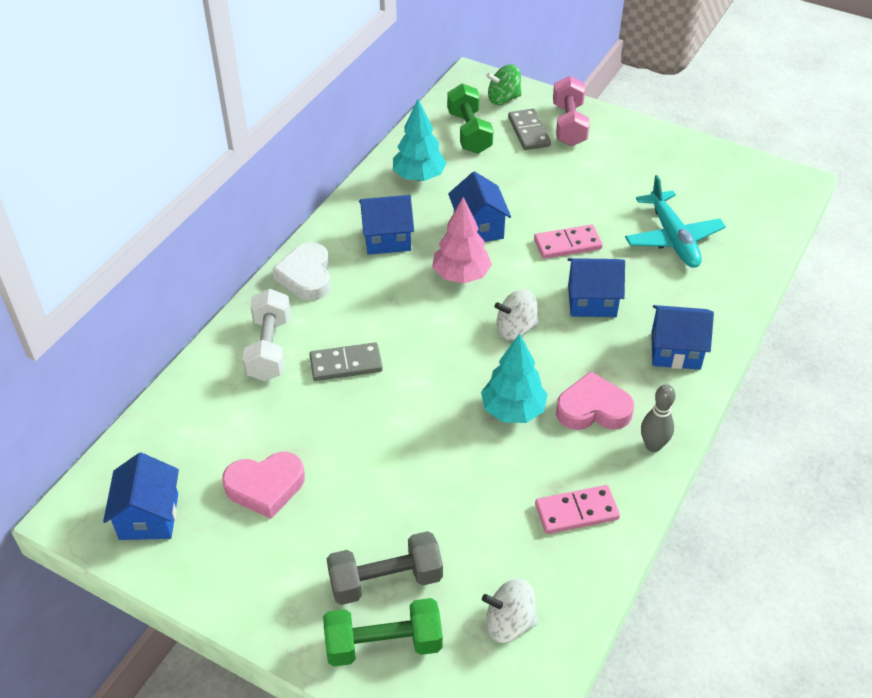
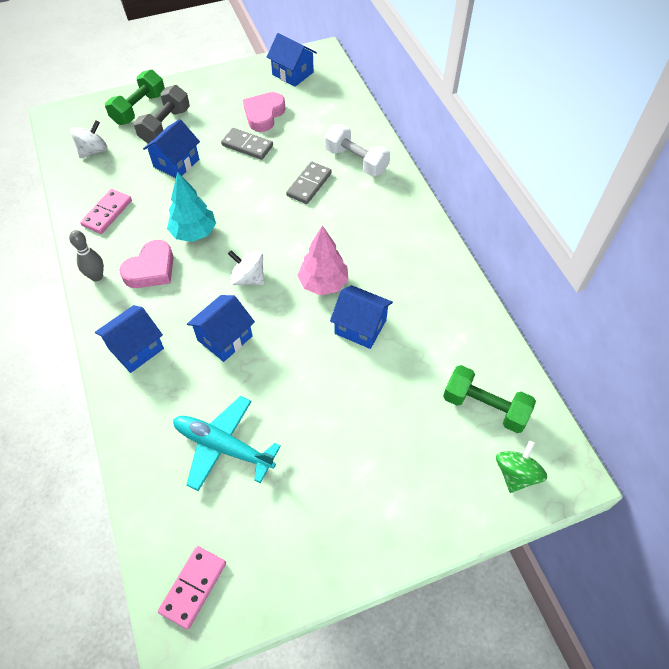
camera: 130 degrees right, 10 degrees up
(306, 276) = (402, 207): white heart -> none
(387, 238) = (399, 268): blue house -> blue house (176, 163)
(419, 177) = (453, 331): turquoise tree -> none
(515, 329) = (248, 278): white spinning top -> white spinning top turned 90 degrees counterclockwise
(528, 132) = (448, 454): grey domino -> grey domino (247, 145)
(567, 244) = (289, 368): pink domino -> pink domino (193, 587)
(569, 125) = (431, 498): pink dumbbell -> none

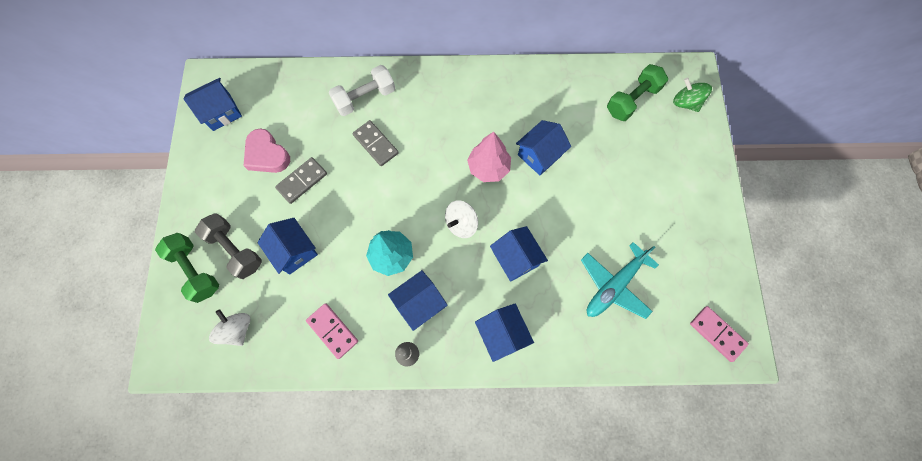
camera: 70 degrees left, 15 degrees up
(151, 269) = (419, 303): pink heart -> blue house

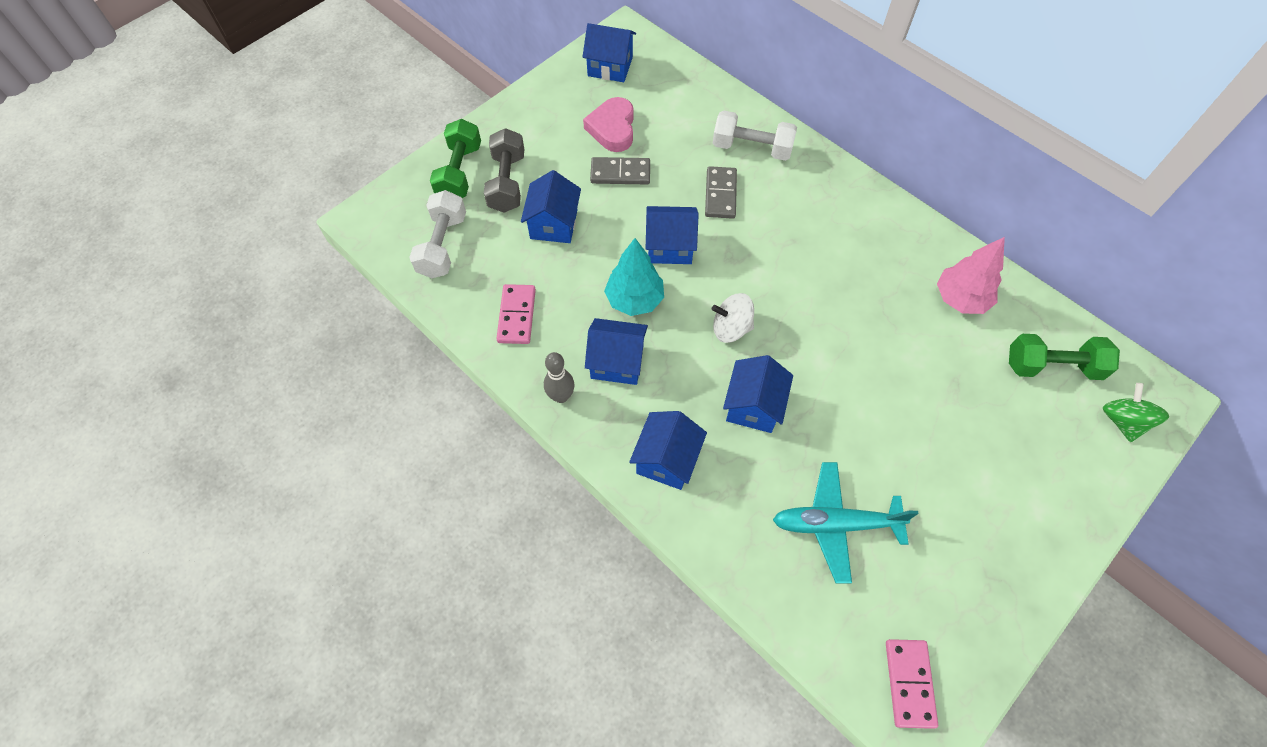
camera: 45 degrees right, 10 degrees down
(237, 329) = (443, 245): white spinning top -> white dumbbell
(488, 168) = (813, 302): pink tree -> pink tree (960, 299)
(539, 155) = (882, 334): blue house -> blue house (670, 246)

